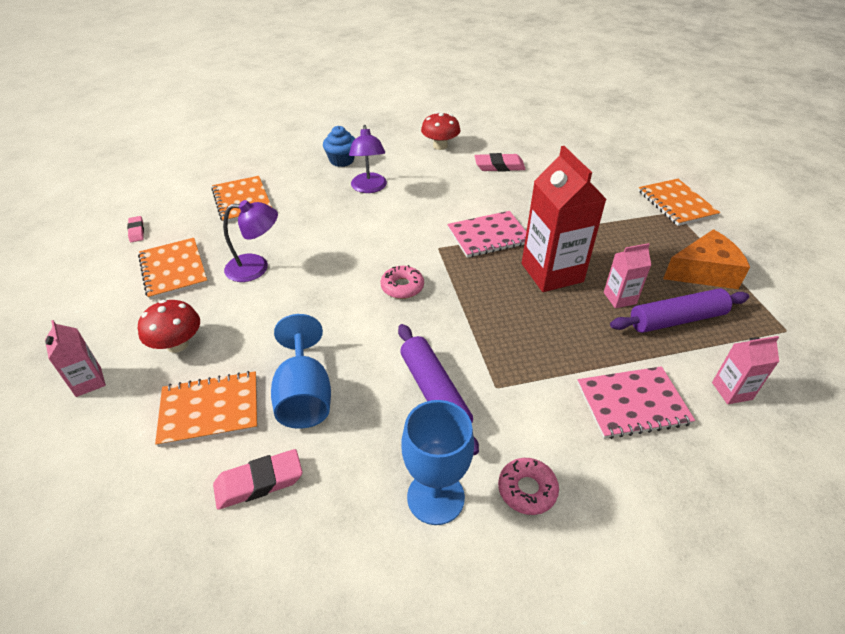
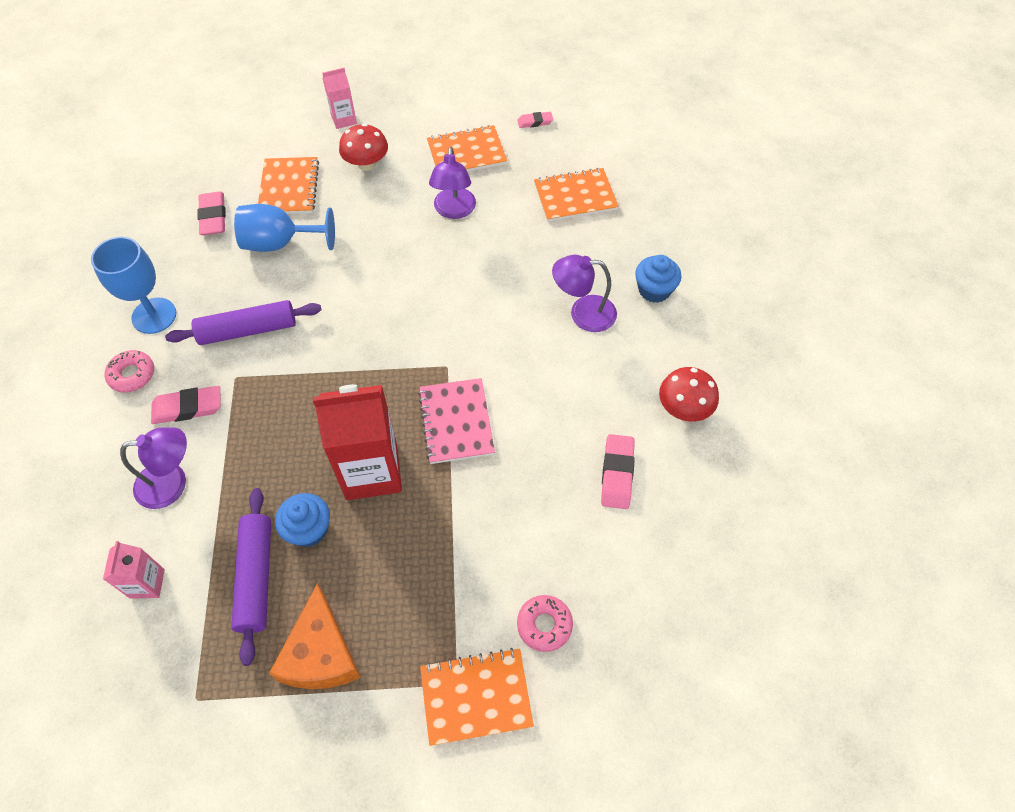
camera: 100 degrees right, 15 degrees up
(402, 287) = (390, 324): pink donut -> pink donut (544, 625)
(547, 418) = (188, 408): none -> pink eraser
(619, 298) = (308, 529): pink carton -> blue cupcake
(632, 403) = (172, 483): pink notebook -> purple lamp

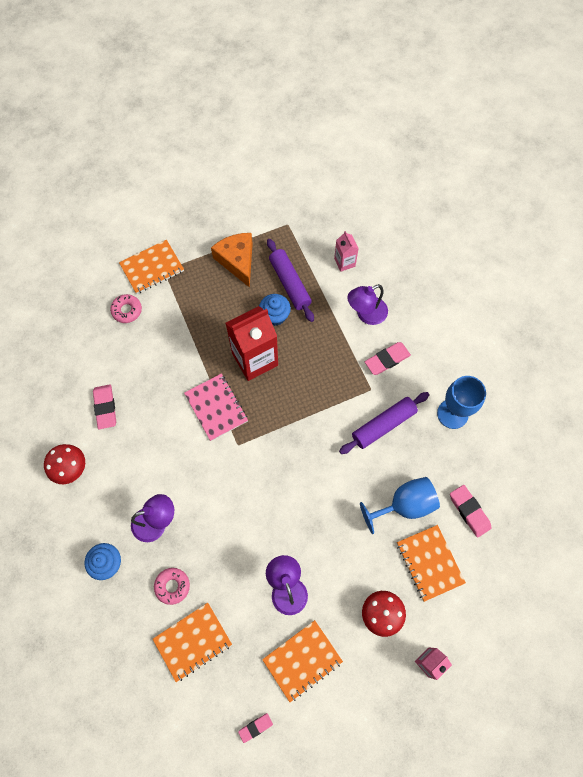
camera: 160 degrees right, 10 degrees up
(132, 375) = (436, 368): pink donut -> pink donut (172, 586)

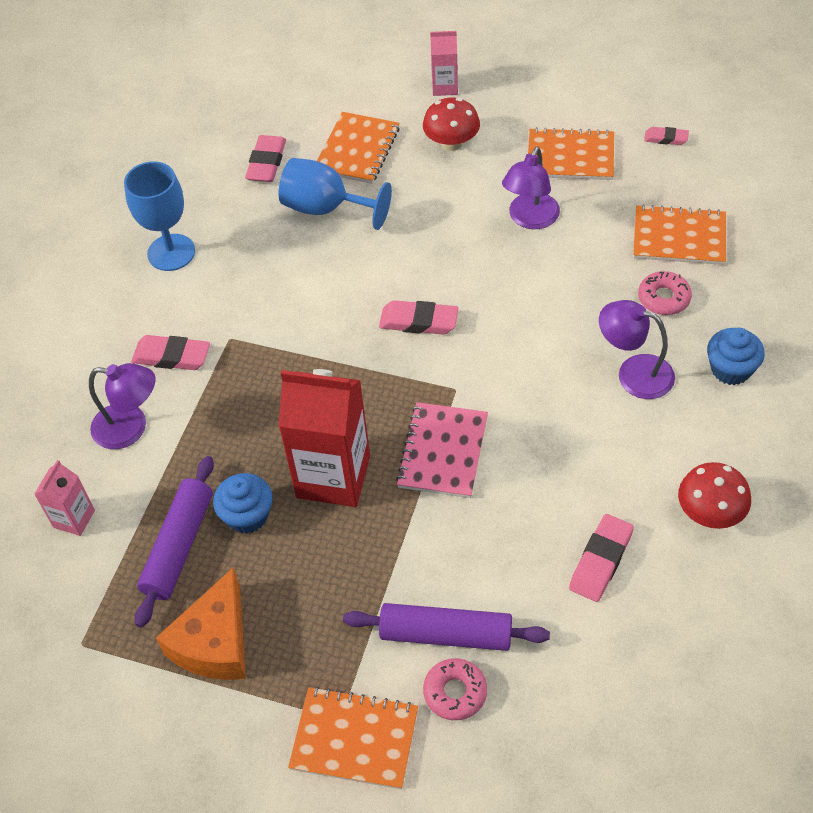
camera: 135 degrees left, 15 degrees down
(289, 470) = (418, 321): none -> pink eraser
(383, 425) = (259, 293): purple rolling pin -> purple rolling pin (446, 634)

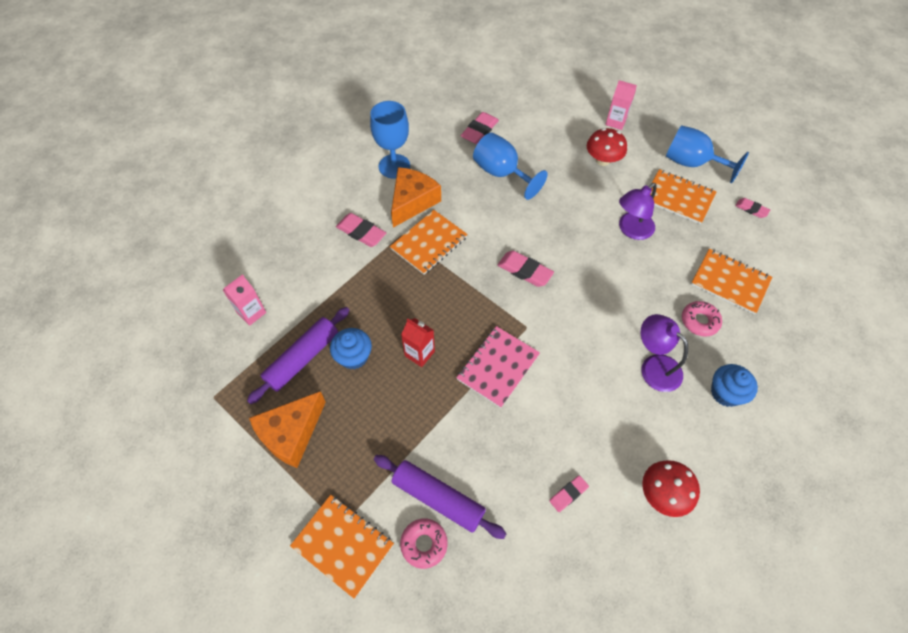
camera: 20 degrees right, 5 degrees up
(131, 428) = (314, 268): purple lamp -> none
(222, 290) = (412, 202): none -> orange cheese
(333, 476) = (419, 353): red carton -> red carton, size x0.50
(357, 150) = (540, 143): orange notebook -> orange notebook (429, 243)
(567, 106) = (691, 163): none -> blue goblet
(601, 561) = (568, 494): pink eraser -> pink eraser, size x0.60

